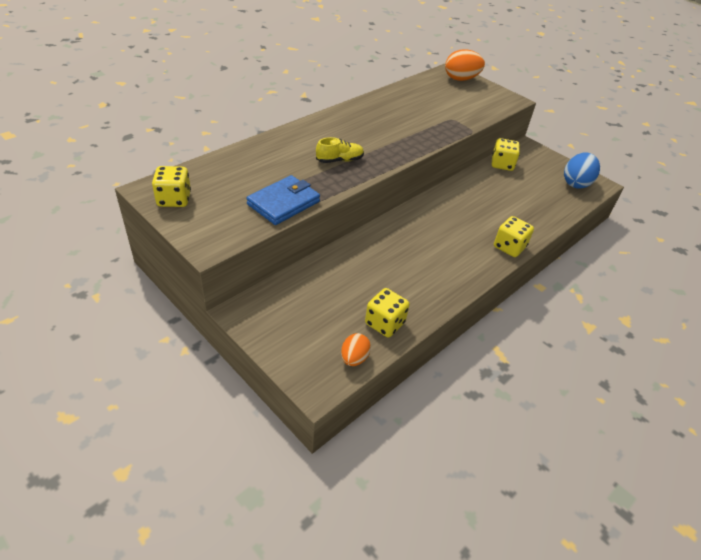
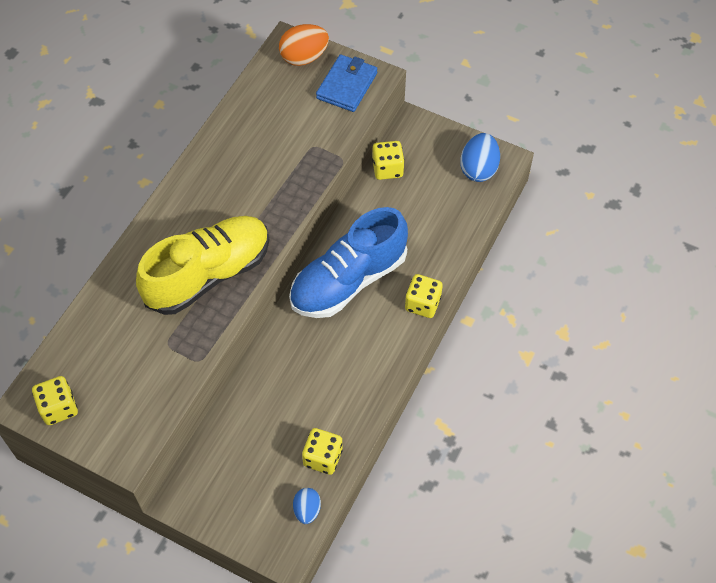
camera: 15 degrees left, 15 degrees up
(283, 203) = (175, 367): blue wallet -> blue wallet (347, 86)
(339, 160) = (208, 274): yellow shoe -> yellow shoe, size x2.47
(354, 358) = (307, 510): orange egg -> blue egg
(450, 216) = (348, 281): none -> blue shoe

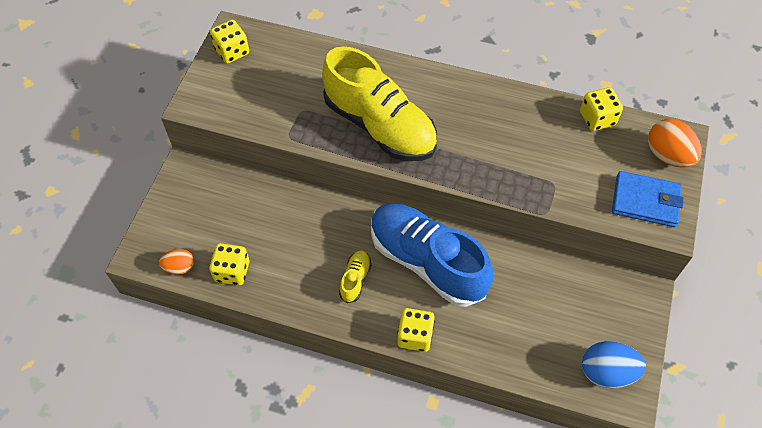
camera: 80 degrees right, 0 degrees up
(307, 510) = (180, 267): blue egg -> orange egg
(355, 345) = (355, 279): none -> yellow shoe
(387, 169) = (575, 277): yellow dice -> yellow dice (597, 118)

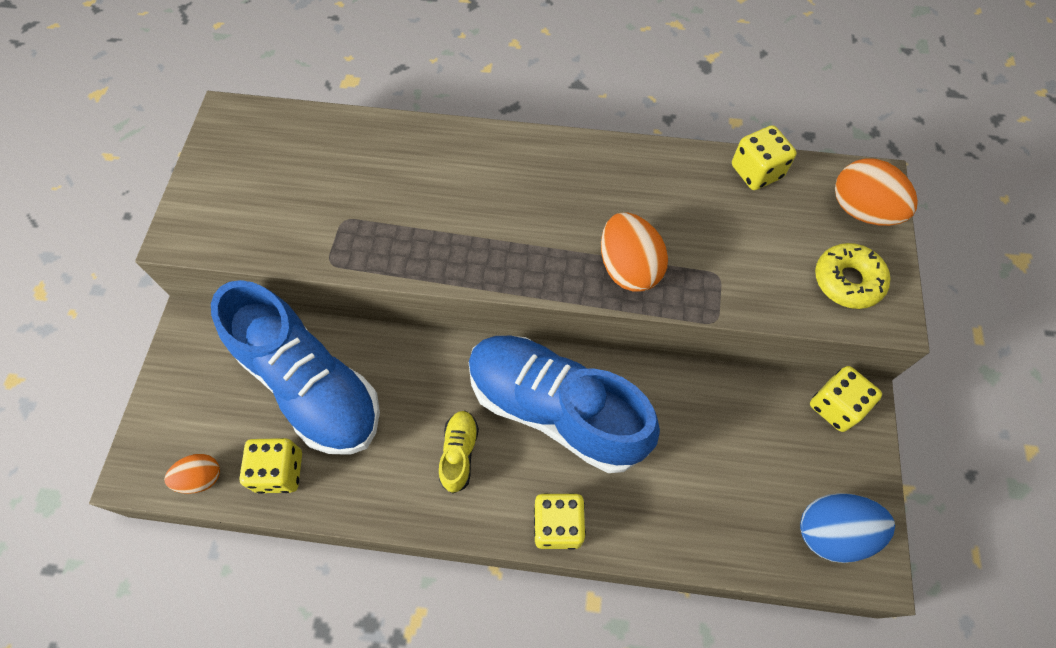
camera: 10 degrees left, 5 degrees up
(232, 51) = (230, 147): yellow dice -> yellow dice (835, 406)
(260, 219) = (310, 385): none -> blue shoe
(380, 126) = (459, 226): yellow shoe -> none
(492, 170) = (628, 268): none -> orange egg
(645, 201) = (847, 281): blue wallet -> yellow donut

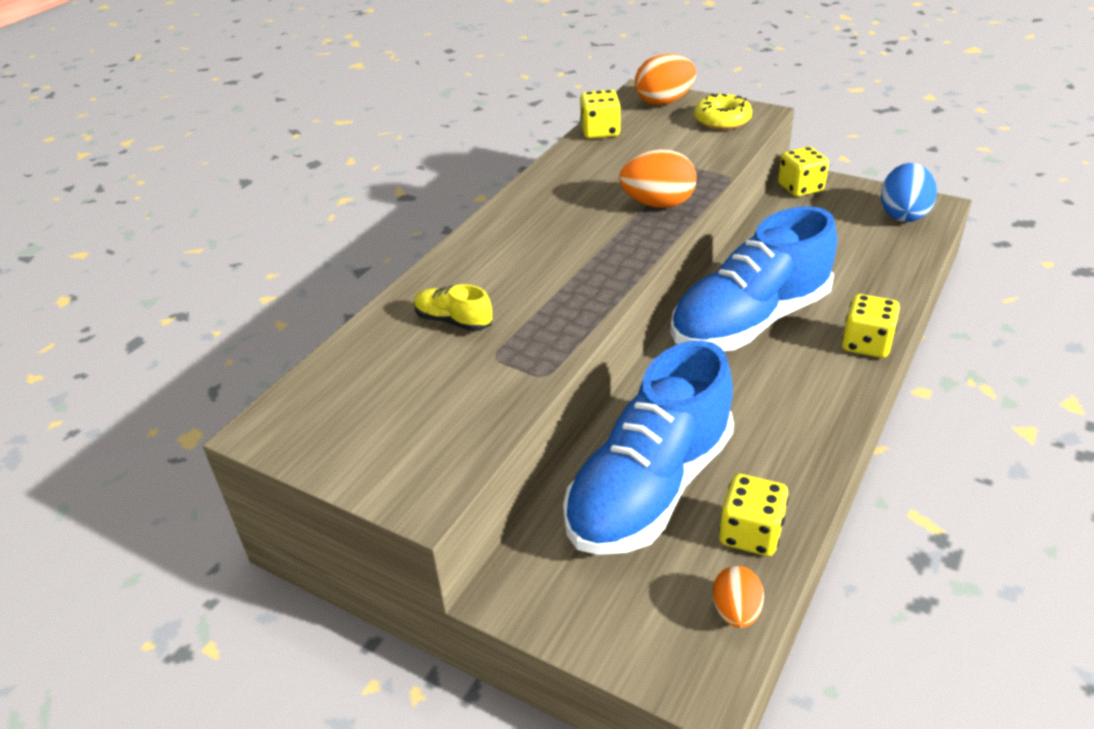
camera: 65 degrees left, 25 degrees down
(310, 385) = (650, 488): blue shoe -> blue shoe turned 150 degrees clockwise
(459, 453) = (774, 390): yellow shoe -> yellow shoe (453, 321)

